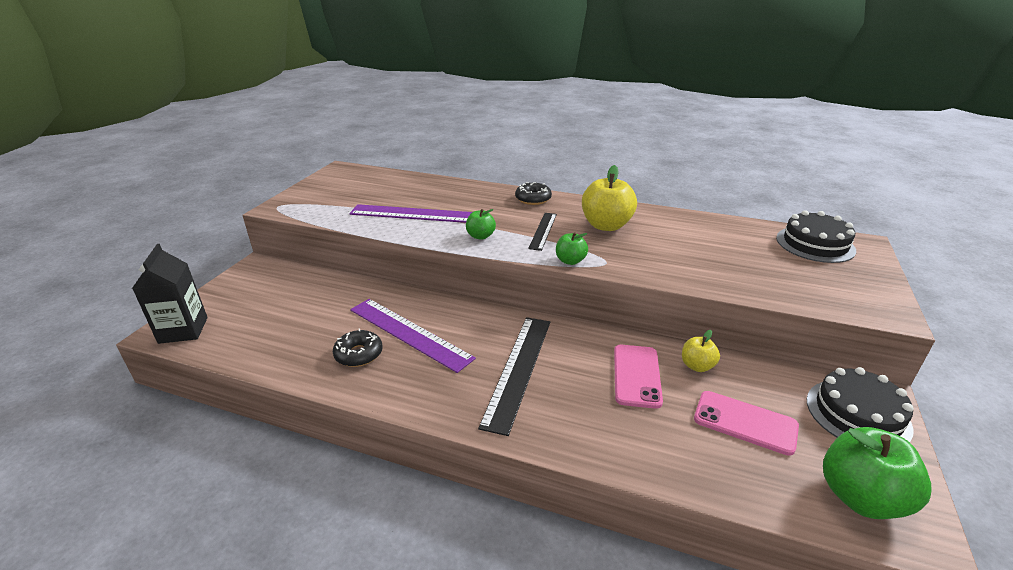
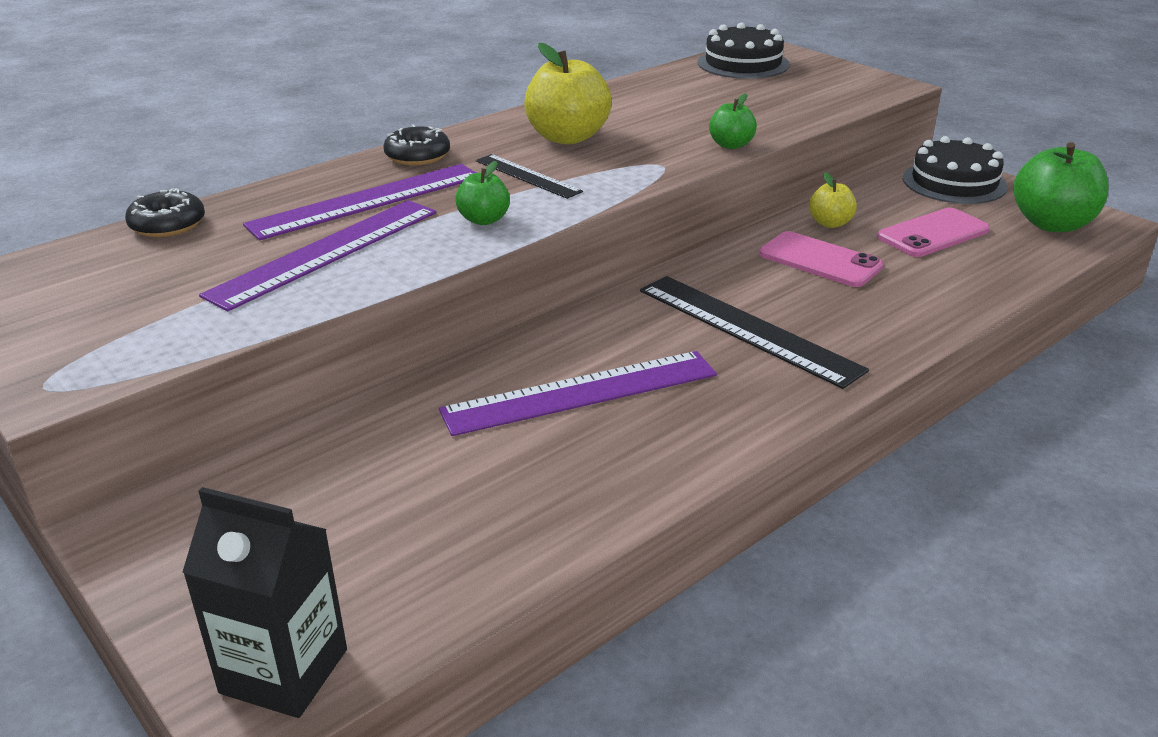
camera: 60 degrees left, 0 degrees up
(359, 354) = (592, 452): black donut -> black donut (168, 225)
(472, 205) = (367, 201): none -> purple ruler
(570, 261) = (633, 183): green apple -> green apple (731, 145)

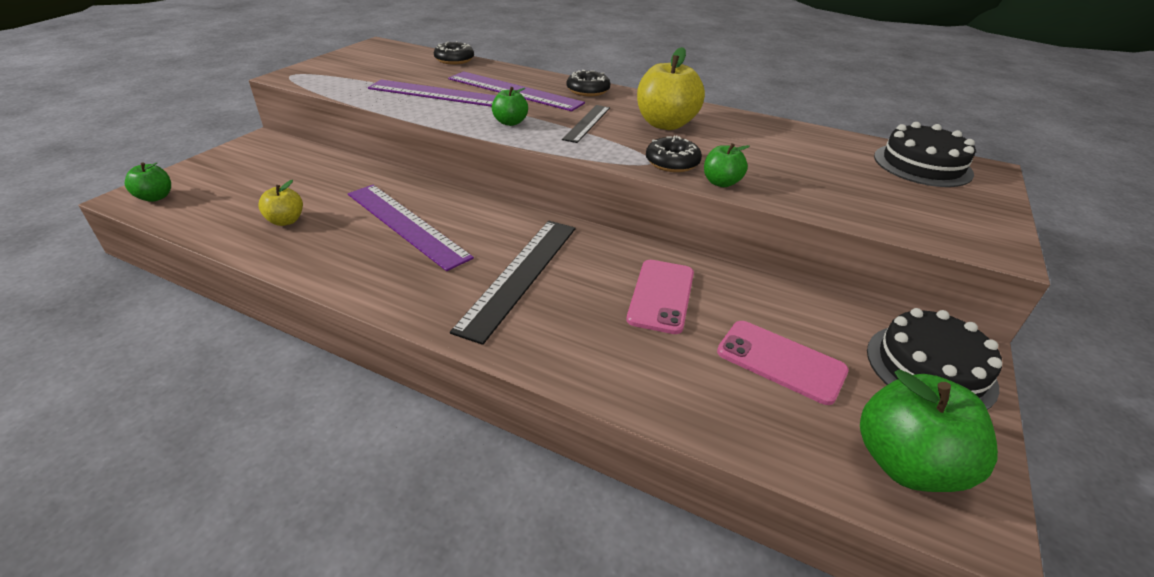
camera: 65 degrees right, 5 degrees up
(284, 671) = (155, 197): black carton -> green apple
(671, 156) = (672, 163): none -> black donut
(830, 223) = (739, 293): yellow apple -> yellow apple (286, 221)

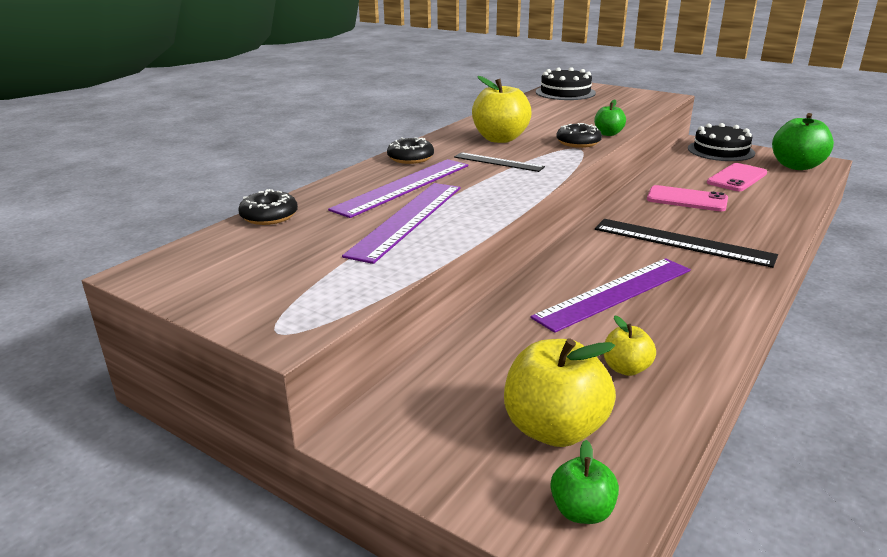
camera: 80 degrees left, 10 degrees down
(232, 191) = (554, 429): none -> yellow apple
(510, 122) = (497, 189): green apple -> none

